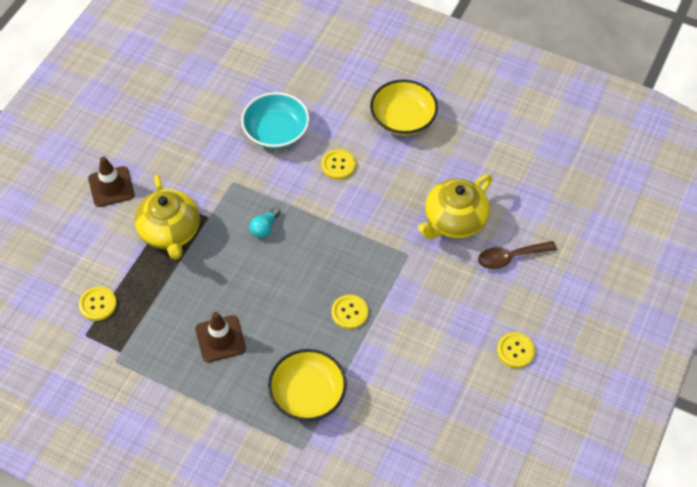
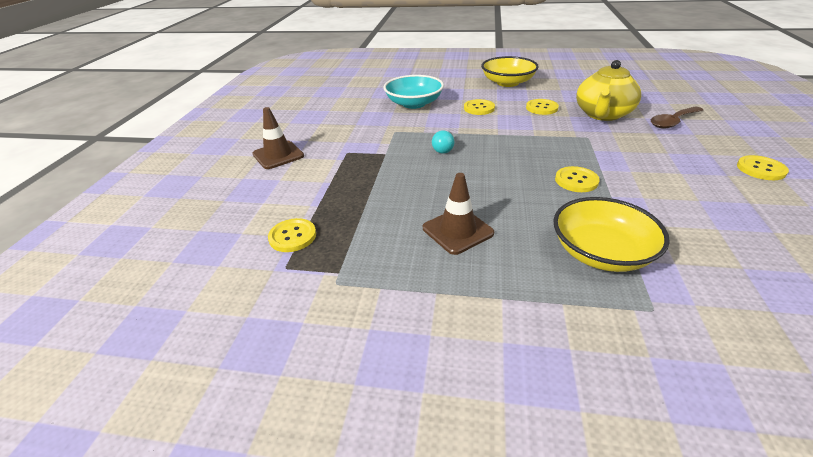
camera: 15 degrees left, 20 degrees down
(170, 232) = (352, 169): yellow teapot -> none
(402, 187) = (541, 108): none -> yellow button

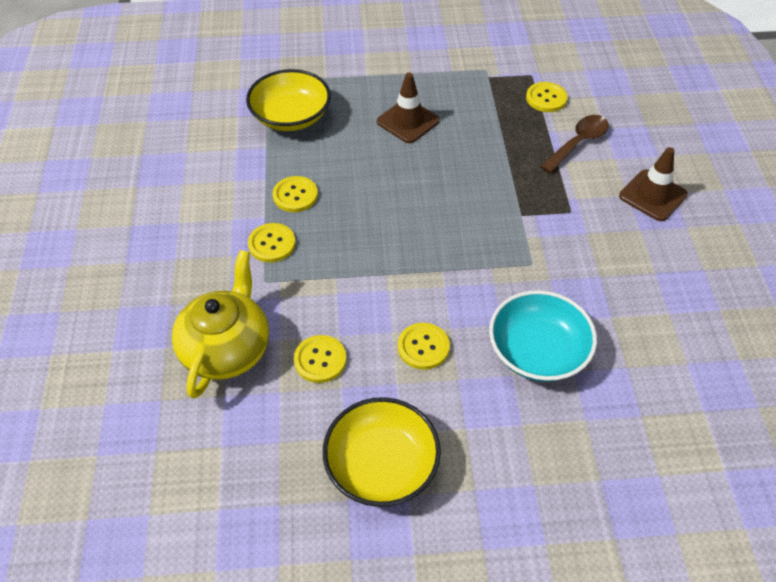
camera: 165 degrees right, 15 degrees up
(444, 149) = (451, 232): turquoise light bulb -> none
(672, 122) = (131, 337): brown spoon -> brown spoon (578, 143)
(761, 169) = (88, 239): yellow button -> yellow button (272, 244)

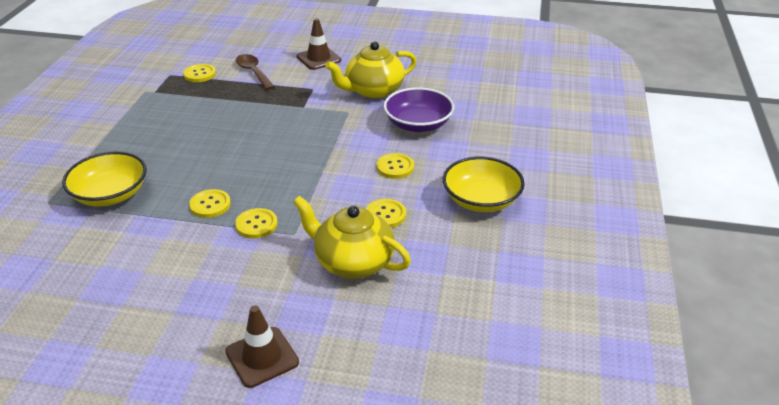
camera: 75 degrees left, 15 degrees down
(408, 121) = (171, 136): brown traffic cone -> brown traffic cone (262, 357)
(537, 351) = (418, 124): turquoise bowl -> purple bowl
(600, 278) = (373, 91): none -> yellow teapot

